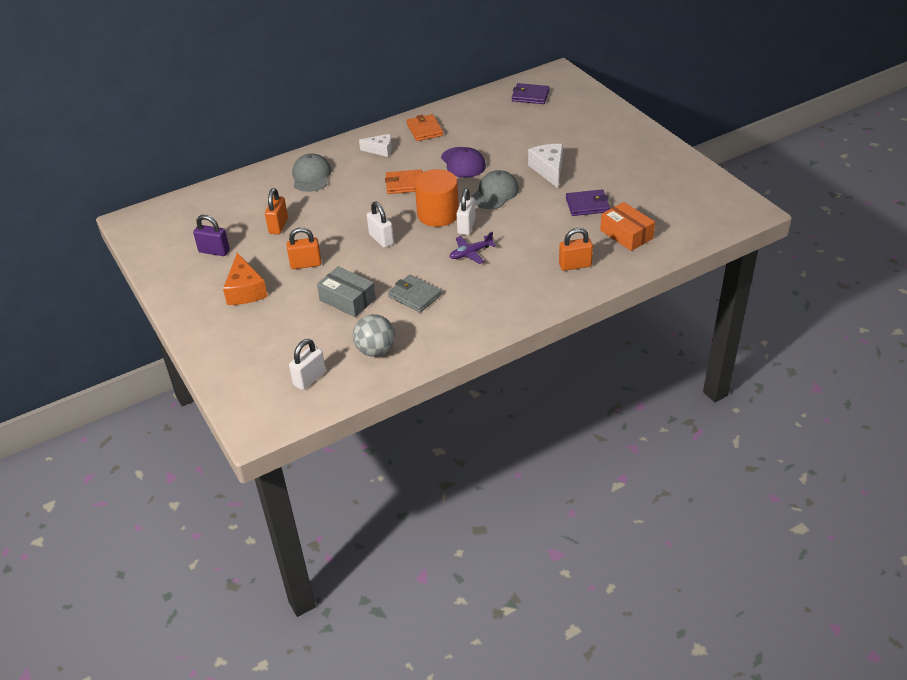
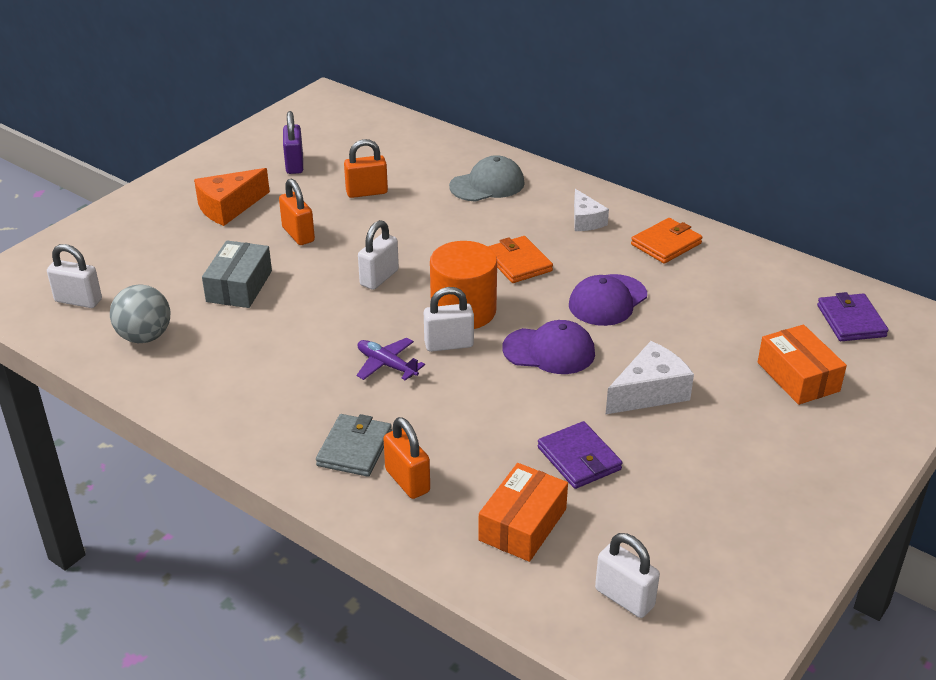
camera: 65 degrees right, 5 degrees down
(415, 296) = (268, 339): grey wallet -> grey wallet (354, 448)
(495, 193) = (549, 351): grey cap -> purple cap
(563, 124) = (798, 377): none -> orange box
(688, 216) = (624, 598): none -> white padlock

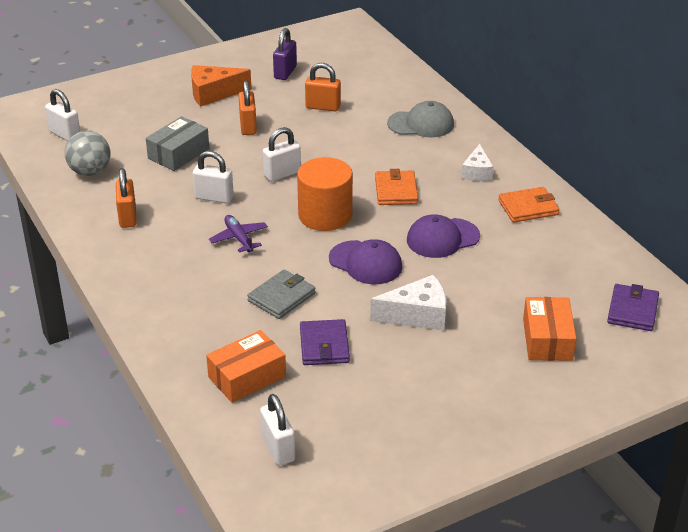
camera: 25 degrees right, 0 degrees up
(354, 448) = (172, 289): grey wallet -> grey wallet (281, 297)
(407, 481) = (191, 322): orange padlock -> orange padlock (127, 217)
(449, 344) = (295, 237): white padlock -> white padlock (214, 197)

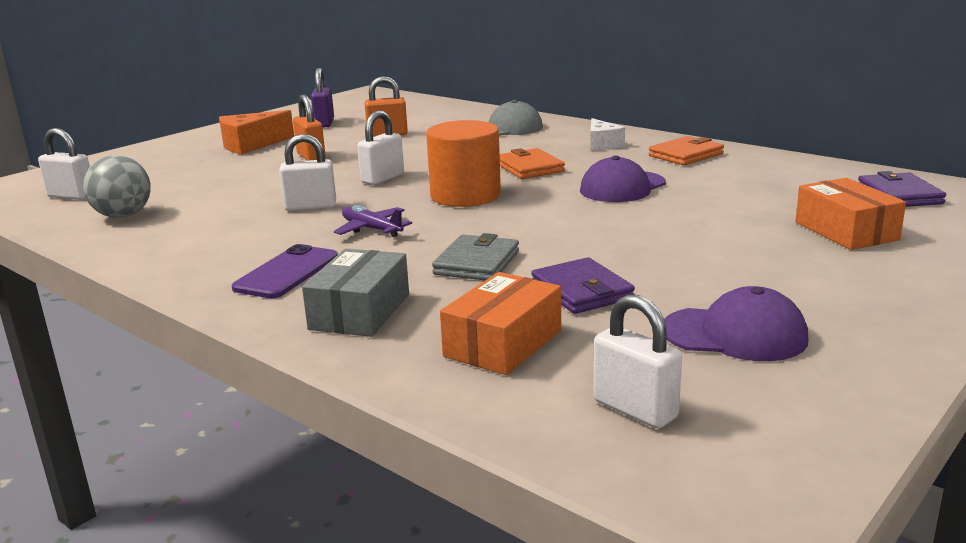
camera: 20 degrees left, 15 degrees down
(127, 217) = (201, 240): orange padlock -> none
(163, 271) = (287, 272): none -> purple phone
(178, 153) = (238, 185): grey box -> grey box (360, 311)
(365, 263) = (555, 218): purple cap -> purple cap (734, 334)
(417, 315) = (669, 243): white cheese -> none

